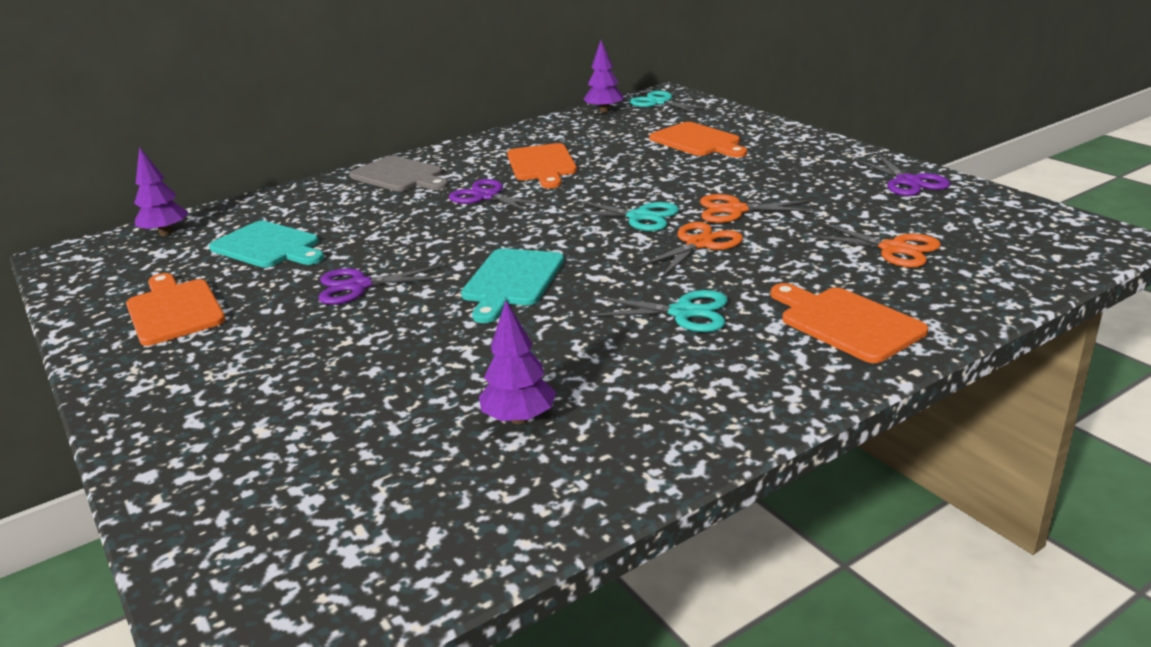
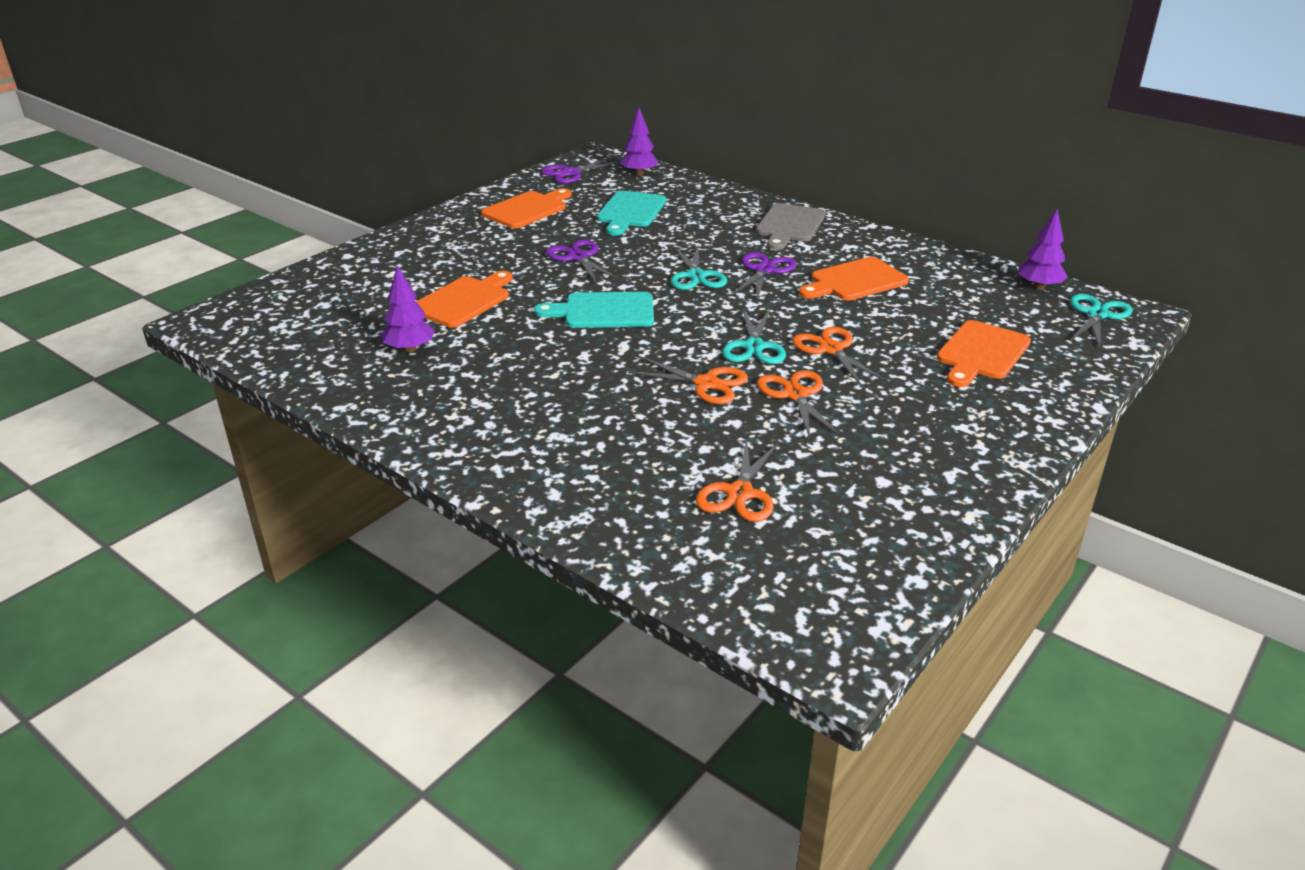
camera: 70 degrees right, 5 degrees up
(662, 188) = (831, 349): none -> orange scissors
(683, 312) = (571, 391): turquoise scissors -> turquoise scissors (696, 276)
(846, 323) = (572, 471): orange cutting board -> orange cutting board (464, 300)
(908, 182) = (940, 500): purple scissors -> purple scissors (570, 173)

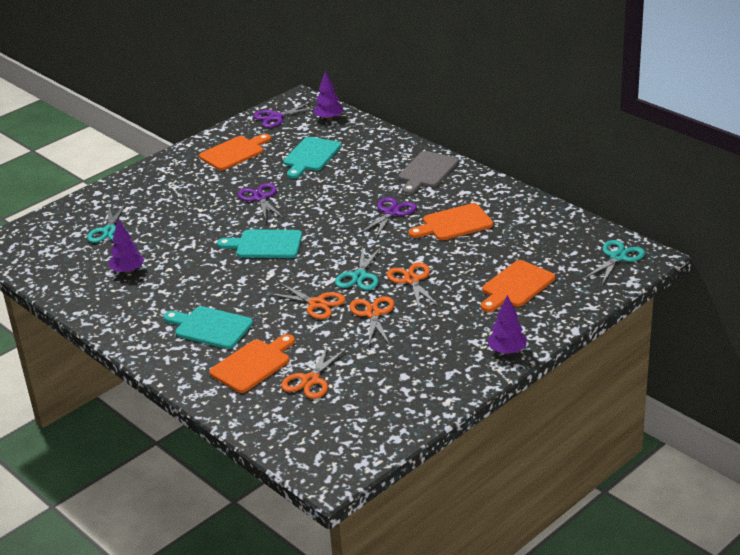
camera: 10 degrees right, 0 degrees up
(464, 300) = (171, 233): orange cutting board -> orange cutting board (253, 364)
(555, 421) = (210, 327): none -> turquoise cutting board
(696, 276) = (340, 216): turquoise scissors -> turquoise scissors (109, 231)
(1039, 287) = (588, 232): purple tree -> purple tree (507, 351)

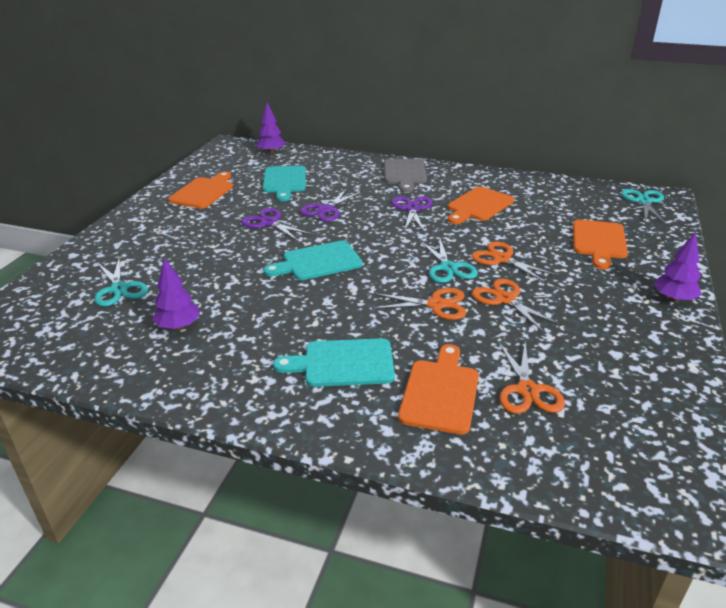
camera: 30 degrees left, 0 degrees up
(276, 117) = (219, 159): purple scissors -> purple scissors (326, 210)

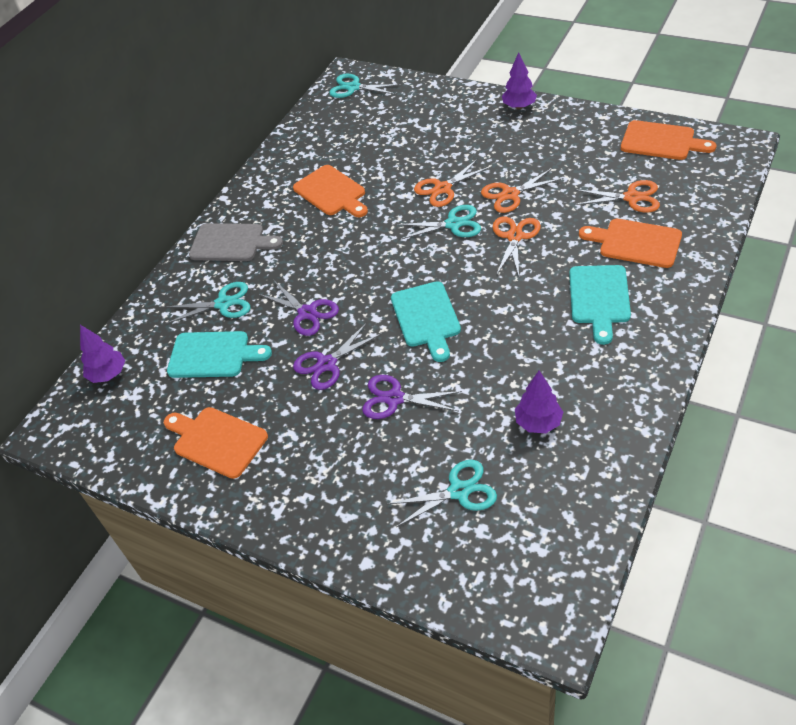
camera: 75 degrees left, 15 degrees up
(337, 178) = (223, 303): none -> turquoise scissors
(412, 209) = (325, 242): purple scissors -> purple scissors (394, 399)
(599, 241) = (422, 127): orange cutting board -> orange cutting board (661, 141)

